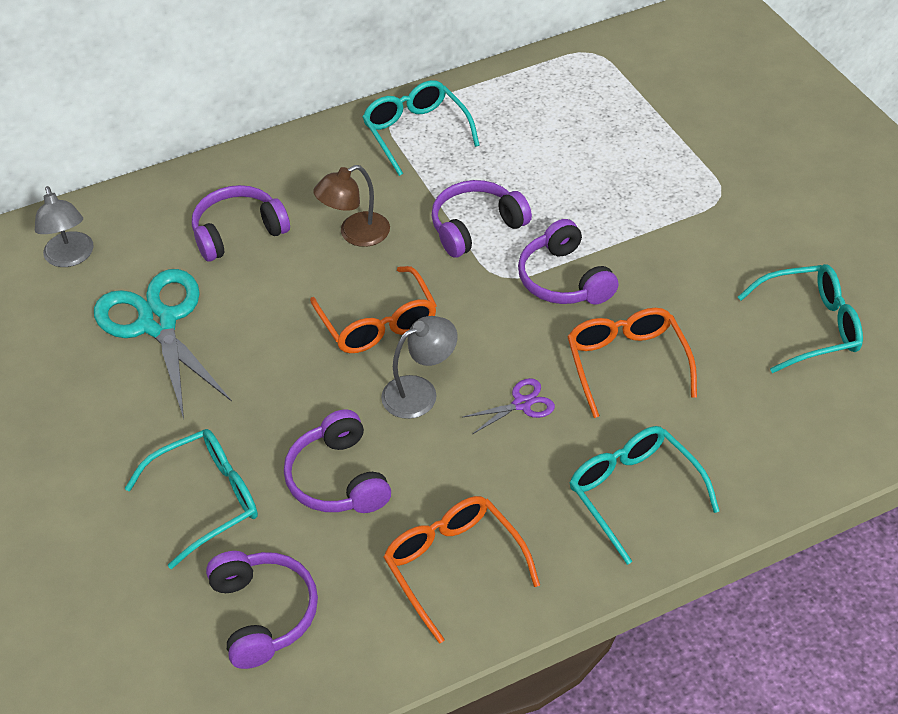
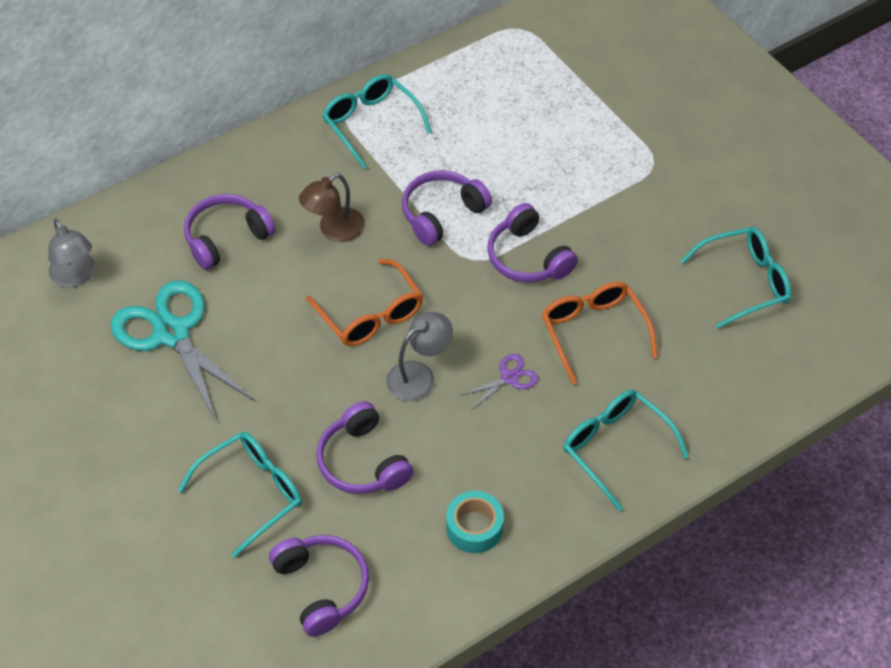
camera: 10 degrees left, 5 degrees up
(453, 565) = (474, 527): orange glasses -> turquoise tape

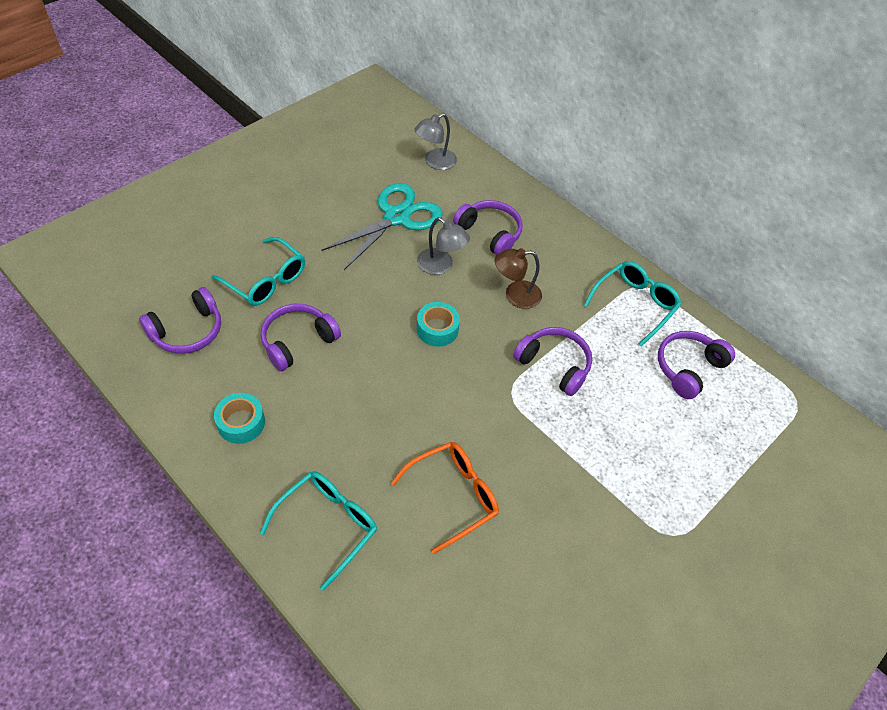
camera: 75 degrees right, 0 degrees up
(334, 230) = (515, 295): brown lamp -> brown lamp turned 45 degrees counterclockwise
(371, 315) = (437, 329): orange glasses -> turquoise tape
(419, 375) = (383, 368): grey lamp -> grey lamp (441, 266)
(509, 378) = (391, 433): purple scissors -> none
(528, 257) = (524, 434): purple headphones -> purple headphones (688, 368)
(745, 282) = (545, 637): turquoise glasses -> none

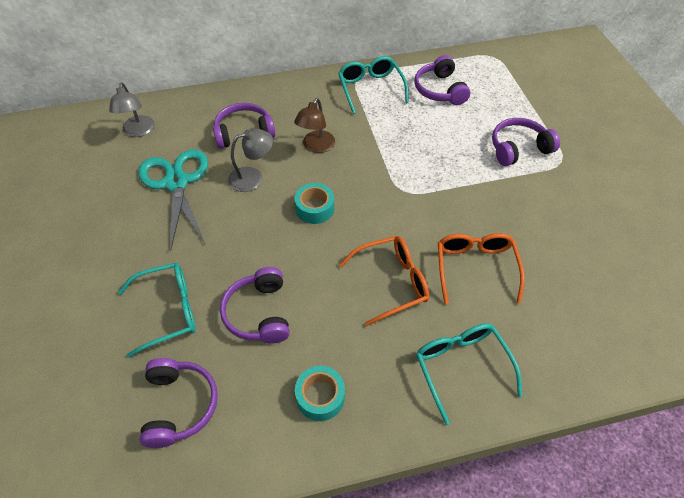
camera: 55 degrees left, 0 degrees up
(390, 428) = (392, 282): none -> orange glasses
(554, 365) = (394, 155): purple headphones -> purple headphones (518, 148)

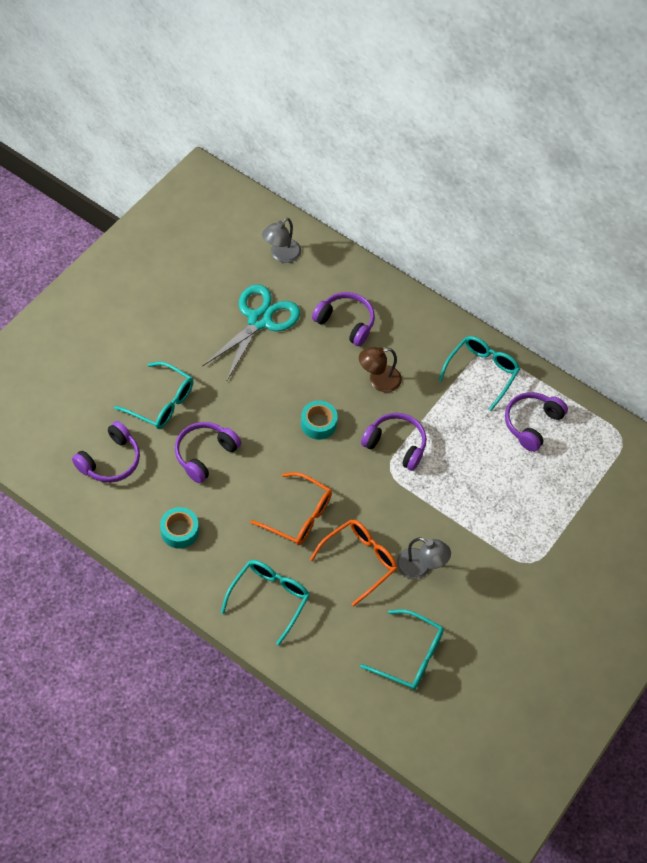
camera: 45 degrees right, 5 degrees up
(253, 177) = (309, 363): grey lamp -> grey lamp (420, 567)
(518, 148) = (515, 523): purple headphones -> purple headphones (396, 445)
(602, 294) = (410, 656): none -> turquoise glasses

